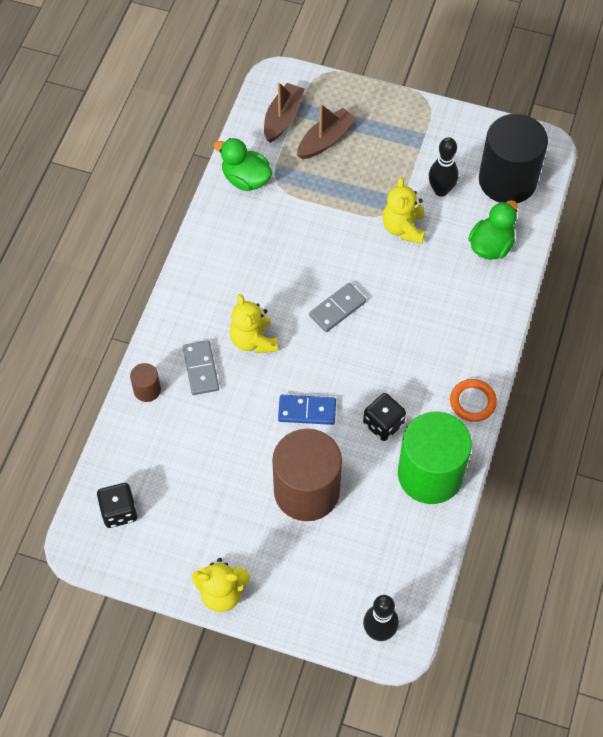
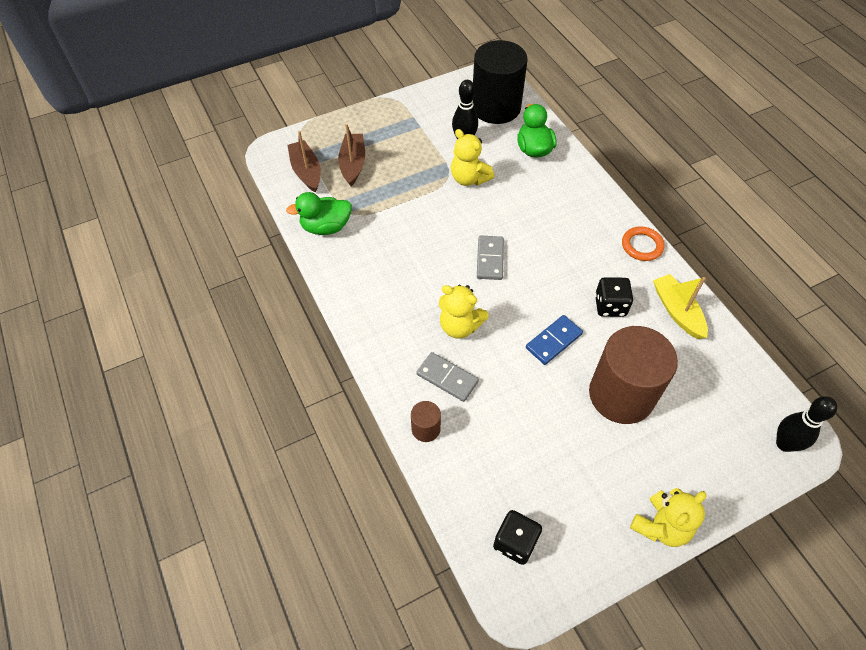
camera: 45 degrees left, 5 degrees down
(430, 474) = (677, 311): green cylinder -> yellow boat

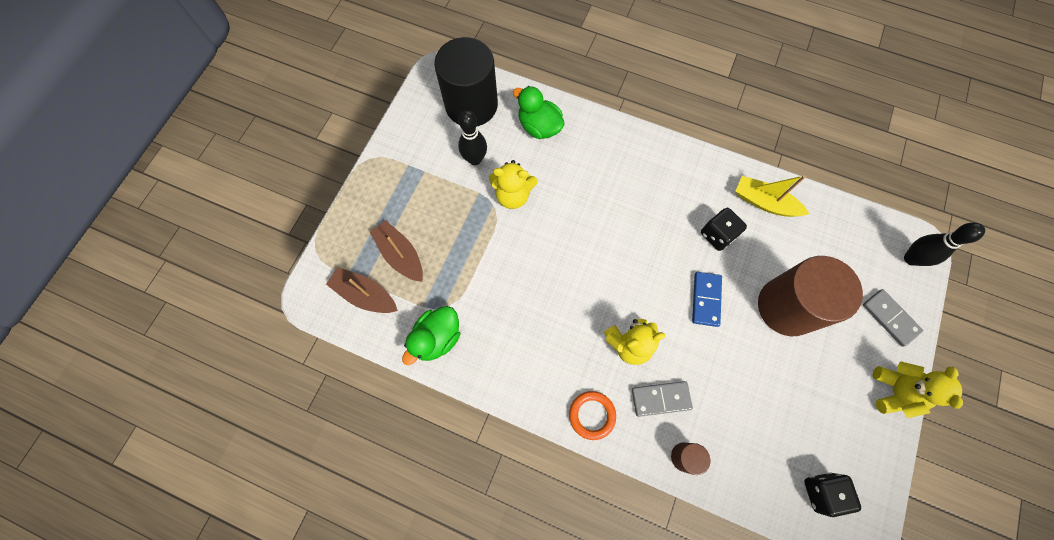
camera: 40 degrees left, 15 degrees up
(490, 259) = (597, 262): grey domino -> grey domino (890, 318)
(642, 246) = (694, 161): orange ring -> orange ring (592, 415)

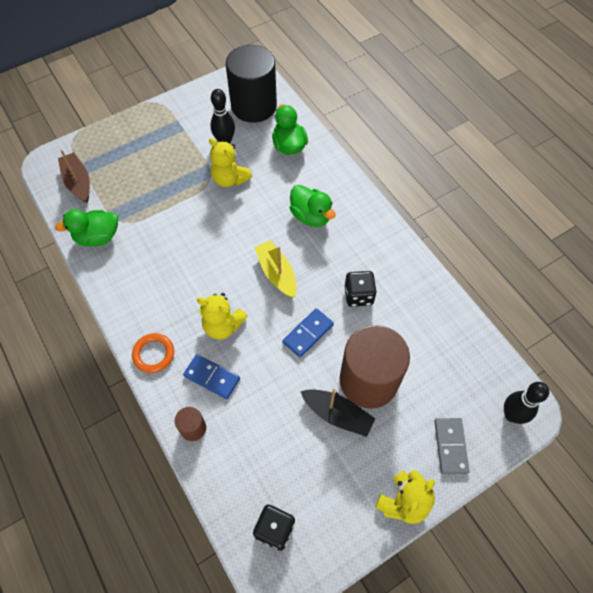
camera: 35 degrees right, 10 degrees down
(400, 255) = (121, 172): brown boat -> none
(617, 185) = (311, 216): none -> green duck
(661, 399) = (212, 377): grey domino -> blue domino
(764, 202) = (418, 296): yellow boat -> yellow boat (276, 273)
(788, 355) = (337, 414): none -> black boat

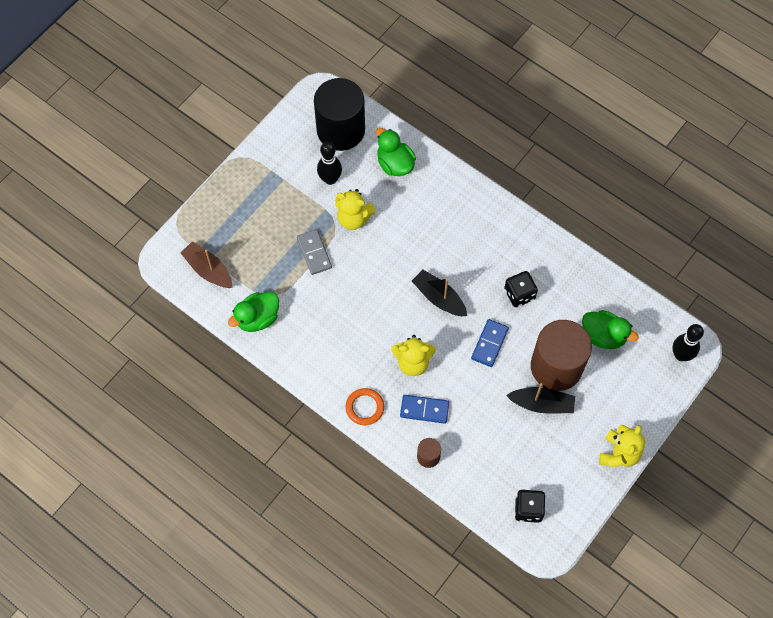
camera: 20 degrees left, 5 degrees up
(276, 273) = (439, 298): yellow boat -> black boat
(311, 216) = (446, 231): green duck -> green duck (603, 336)
(450, 446) = (641, 397): grey domino -> grey domino (314, 253)

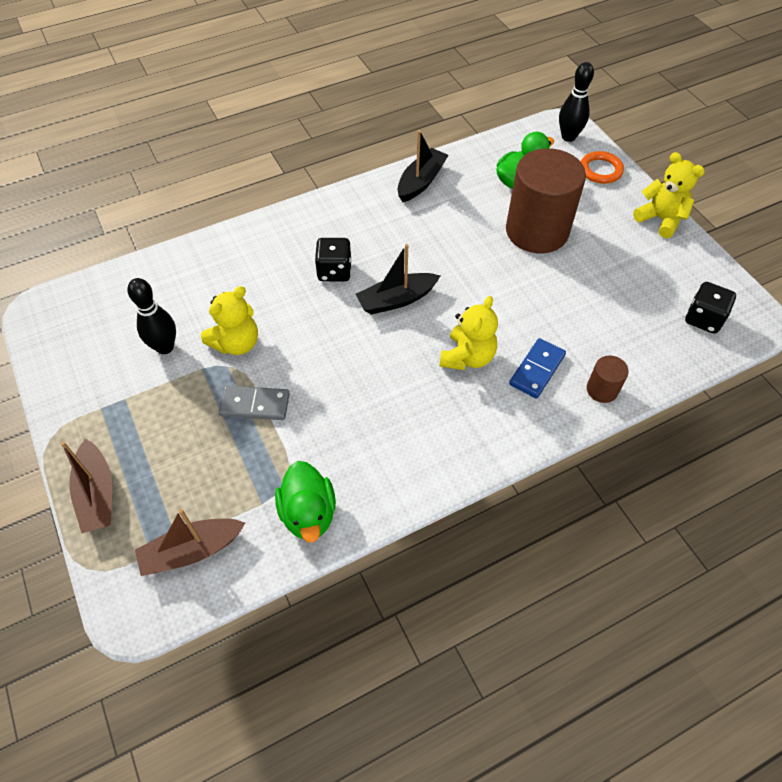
camera: 65 degrees left, 10 degrees down
(218, 203) = (97, 494): none -> brown boat
(340, 130) = (107, 310): black cylinder -> none
(365, 407) = (506, 433): orange ring -> orange ring (600, 170)
(395, 164) = (195, 275): green duck -> none
(489, 344) = (480, 276): blue domino -> none
(519, 294) = (433, 228): black dice -> black dice (334, 271)
(542, 404) = (576, 259): black boat -> black boat (421, 182)

